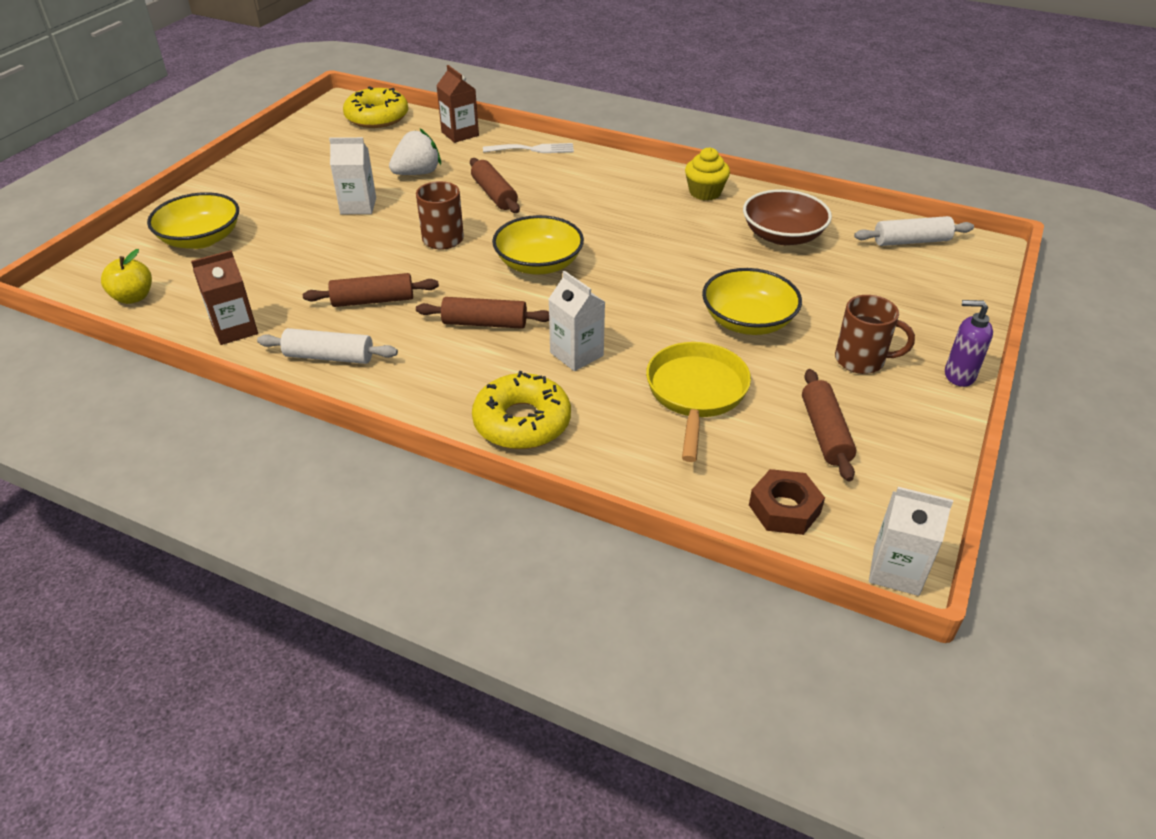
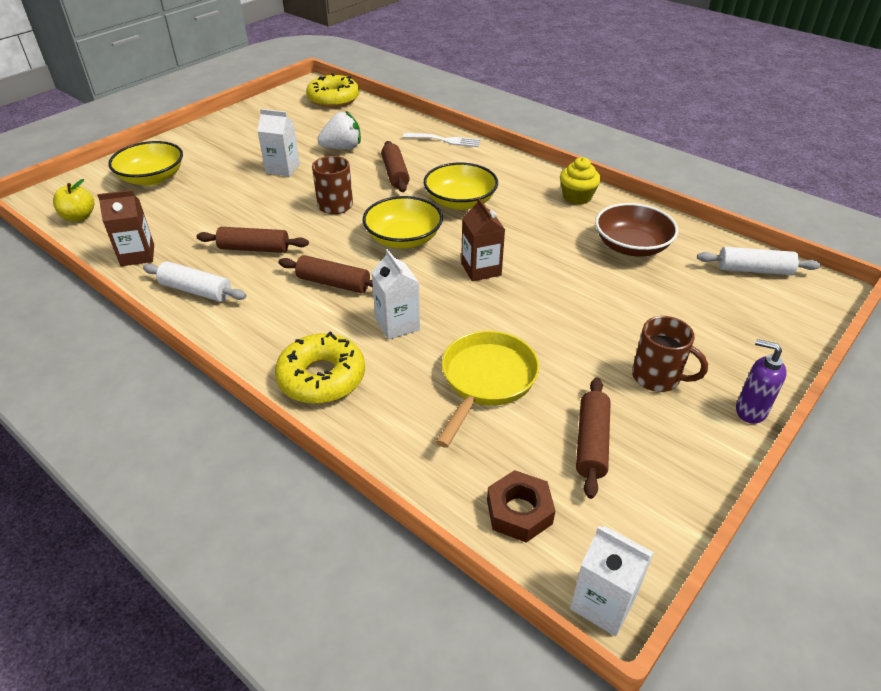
camera: 15 degrees right, 0 degrees up
(460, 134) = (392, 120): brown carton -> brown carton (481, 269)
(748, 321) = (564, 320): yellow bowl -> yellow bowl (460, 202)

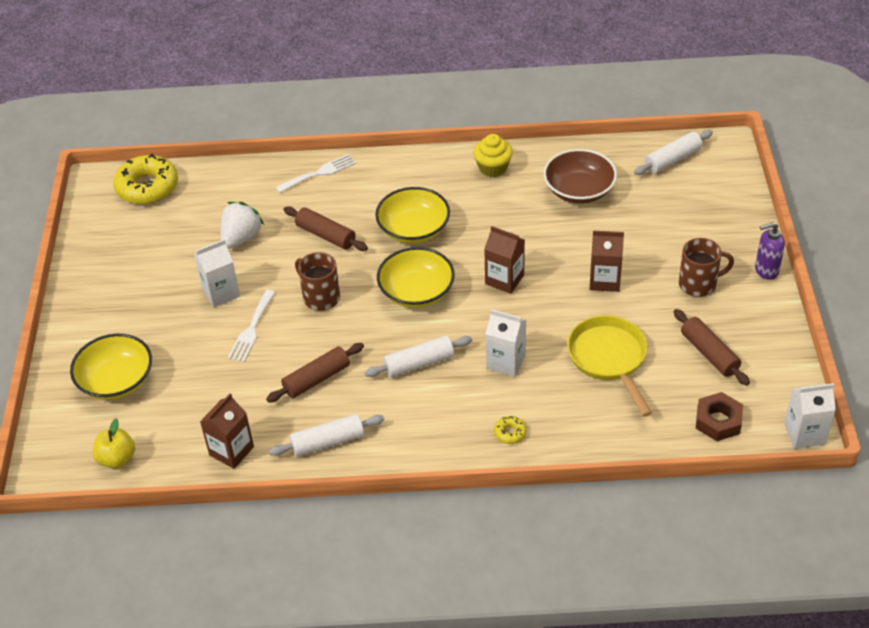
camera: 40 degrees left, 5 degrees up
(265, 197) = (251, 329): none -> white fork
(322, 377) = (510, 433): yellow donut -> yellow donut, size x0.43
(334, 283) = (419, 363): brown rolling pin -> white rolling pin
(566, 319) = (604, 280): none -> brown carton

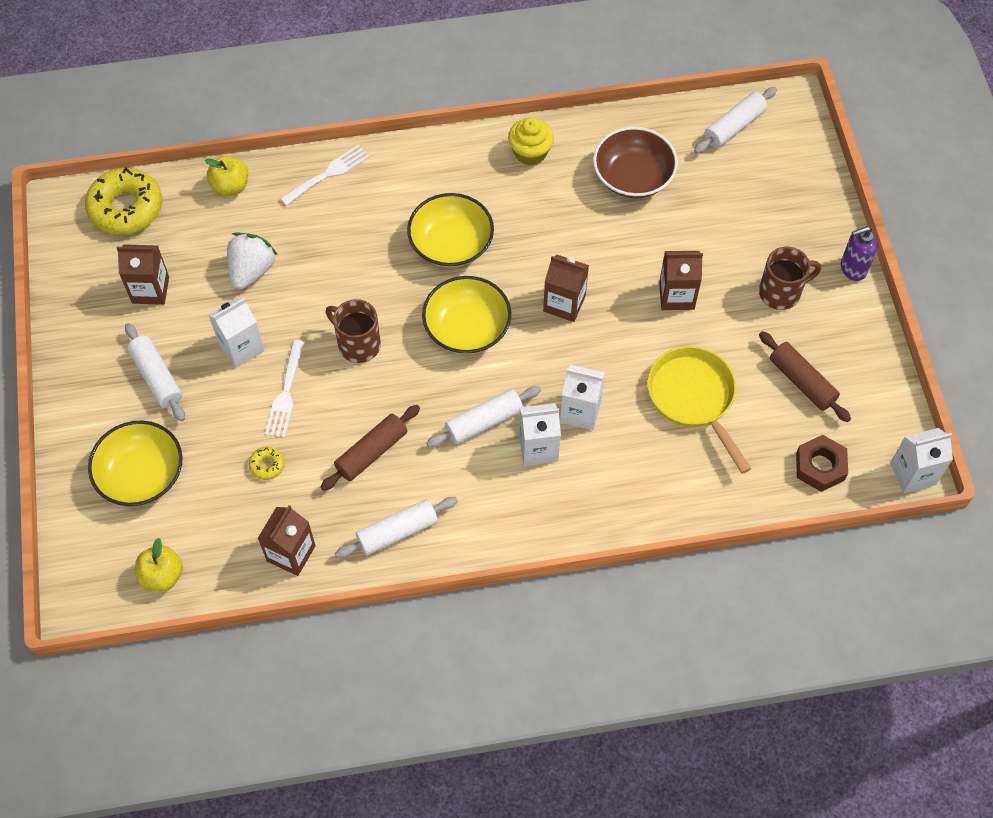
camera: 10 degrees left, 15 degrees up
(145, 309) = (157, 377): none -> white rolling pin
(154, 246) = (150, 290): none -> brown carton
(236, 177) = (230, 186): none -> yellow apple
(326, 235) = (350, 260): brown rolling pin -> none
(464, 387) = (538, 448): none -> white carton
(510, 433) = (597, 502): yellow donut -> yellow donut (267, 465)

